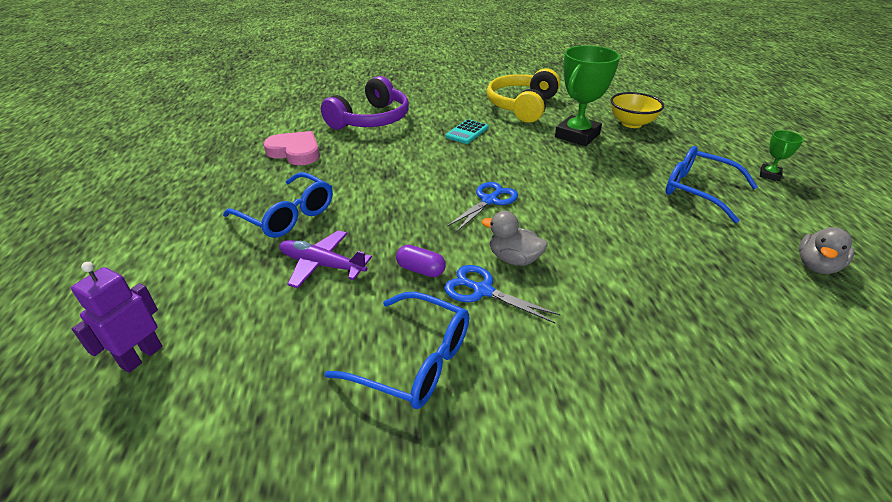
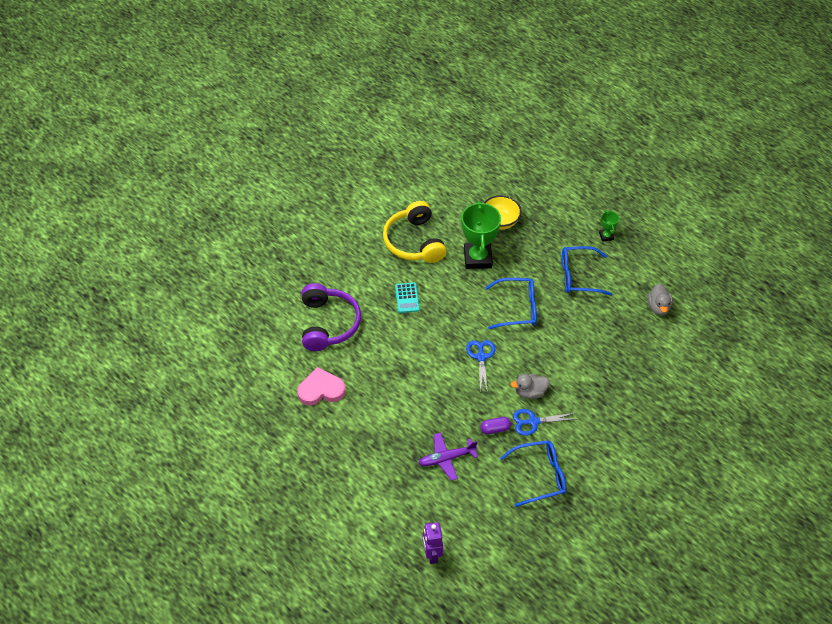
camera: 40 degrees left, 15 degrees up
(287, 215) = (387, 441): blue glasses -> blue glasses (517, 308)

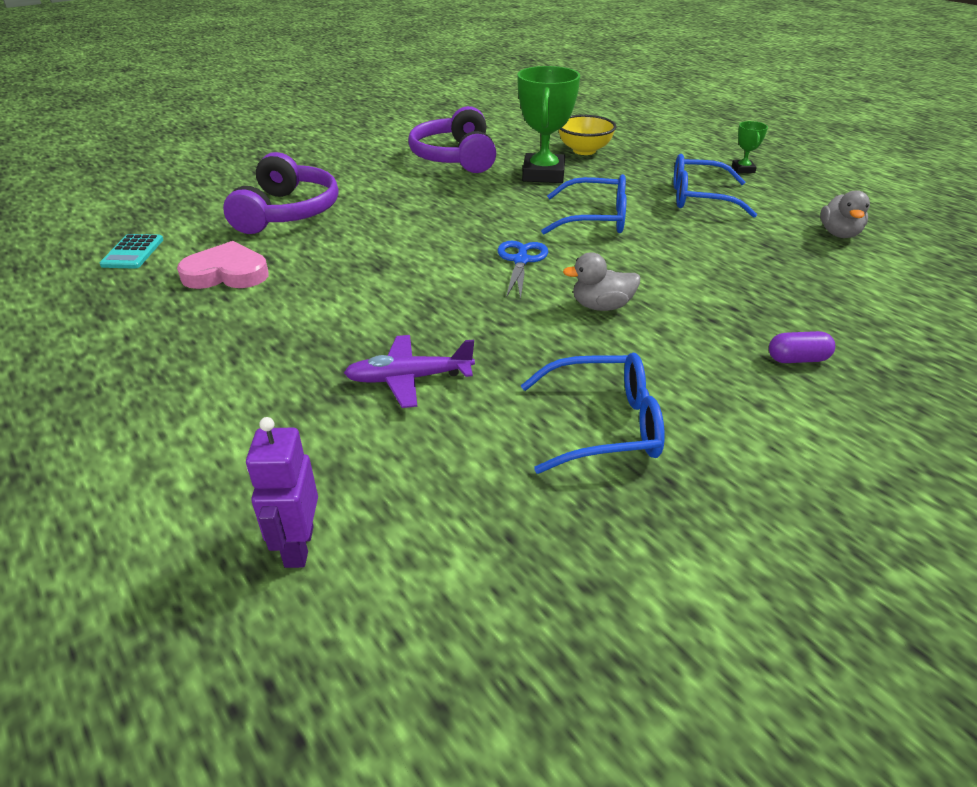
camera: 10 degrees right, 15 degrees down
(407, 298) = (422, 199): turquoise calculator -> turquoise calculator (133, 252)
(414, 242) = (455, 157): yellow headphones -> purple headphones
(495, 429) = (522, 346): purple capsule -> purple capsule (797, 359)
(533, 421) = (602, 343): blue scissors -> none

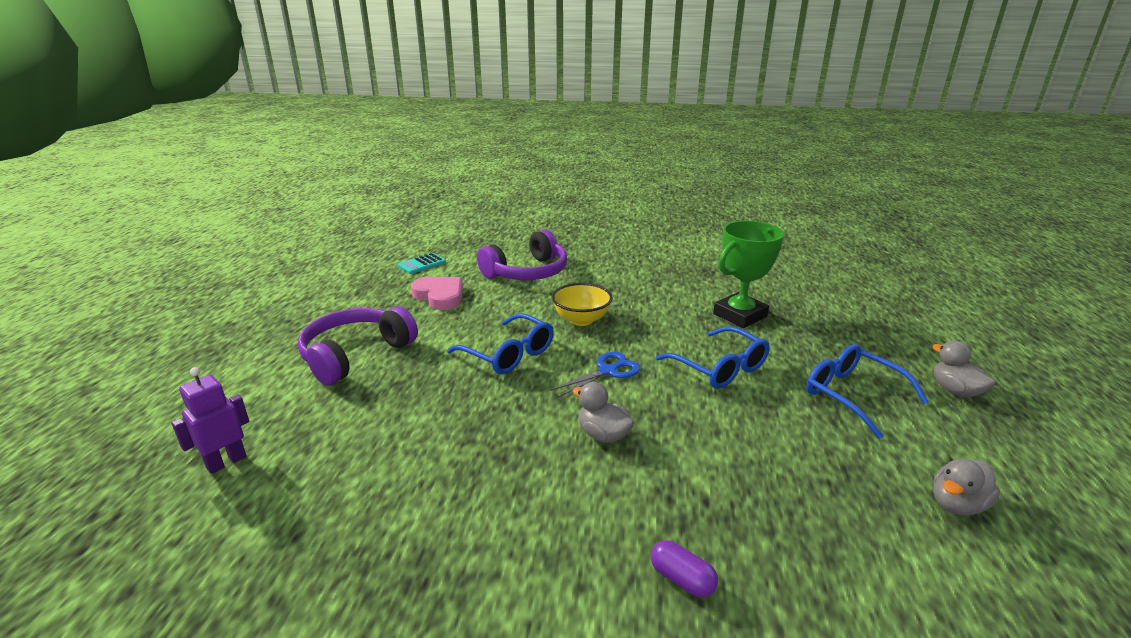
camera: 45 degrees right, 10 degrees down
(409, 378) = (414, 408): purple plane -> none
(455, 157) = (693, 276): purple headphones -> purple headphones (355, 355)
(584, 150) = (811, 309): yellow bowl -> yellow bowl (581, 320)
(604, 425) = (456, 515): blue glasses -> blue glasses (509, 354)
(743, 169) = (955, 391): green trophy -> grey duck

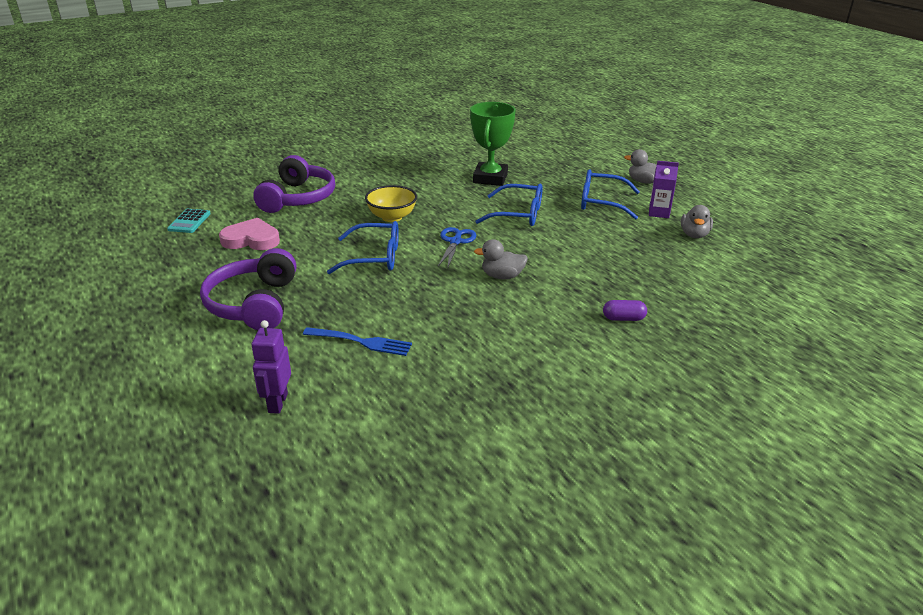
camera: 40 degrees left, 5 degrees up
(372, 438) = (361, 342): none -> blue fork
(930, 444) = (659, 213): none -> purple carton

